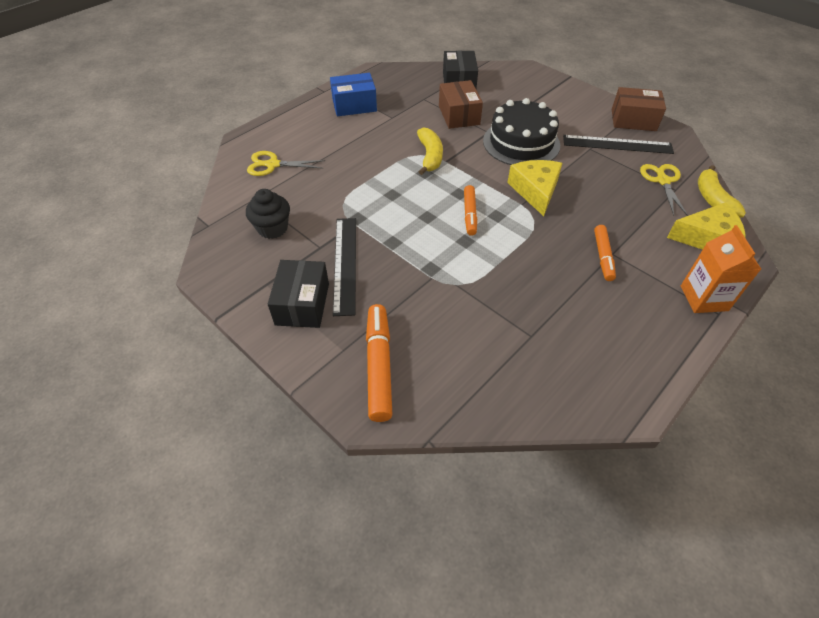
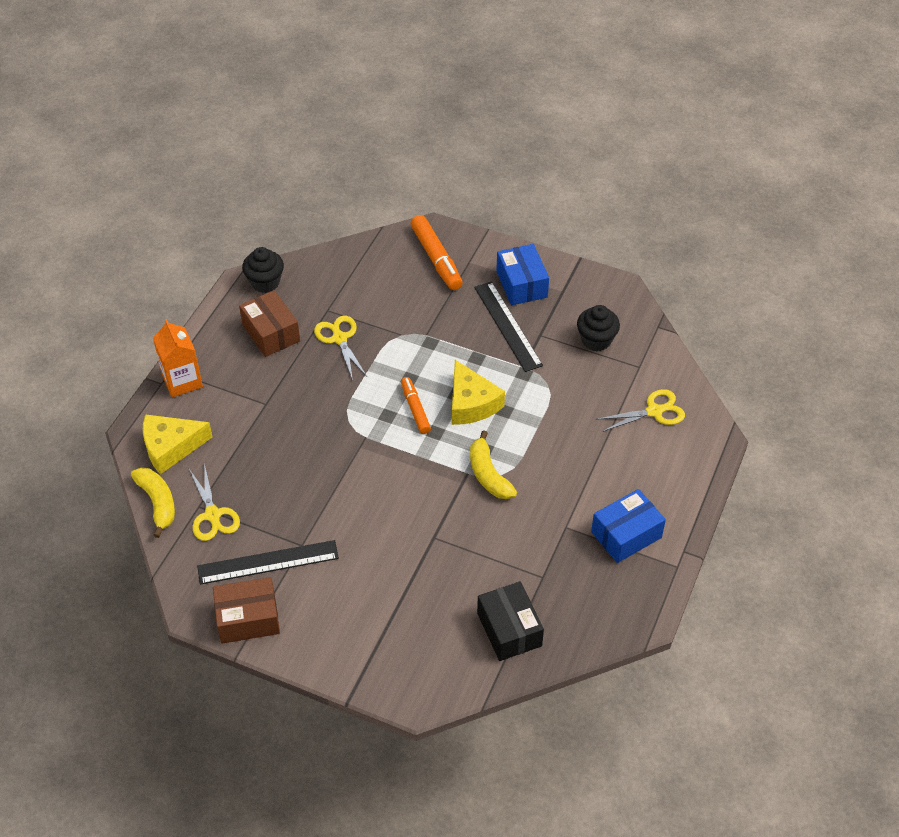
camera: 160 degrees right, 0 degrees up
(302, 304) = (521, 284): black box -> blue box
(459, 115) = (482, 557): brown box -> brown box (271, 333)
(521, 143) = (388, 529): black cake -> none
(524, 298) = (339, 338): none -> yellow scissors
(535, 191) = (355, 458): yellow cheese -> yellow cheese (471, 403)
(603, 256) = (274, 398): orange marker -> none
(604, 397) = (265, 282): none -> black cupcake

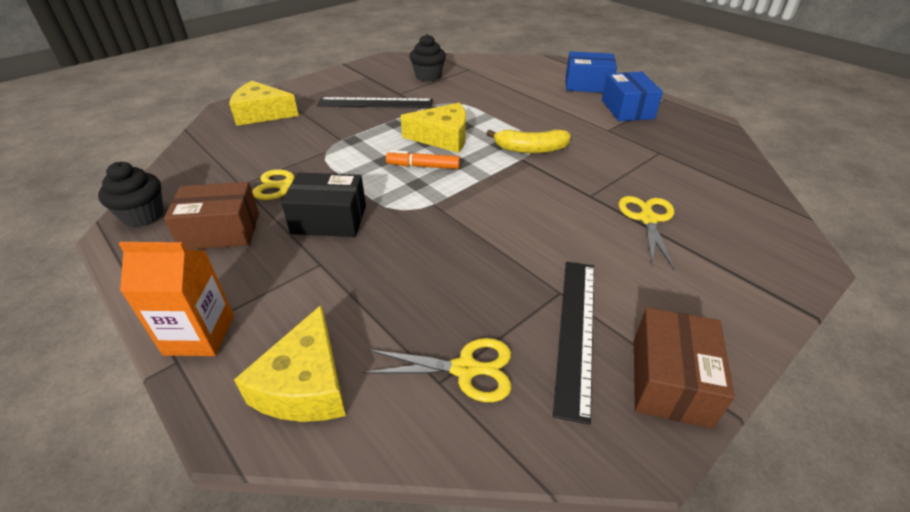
camera: 65 degrees left, 10 degrees down
(158, 503) = (400, 436): yellow banana -> none
(436, 258) = (261, 114): orange marker -> yellow cheese
(509, 629) = (718, 182): black box -> black box (329, 219)
(521, 284) = (340, 88): blue box -> blue box (587, 84)
(654, 411) = (514, 74): yellow scissors -> yellow scissors (648, 219)

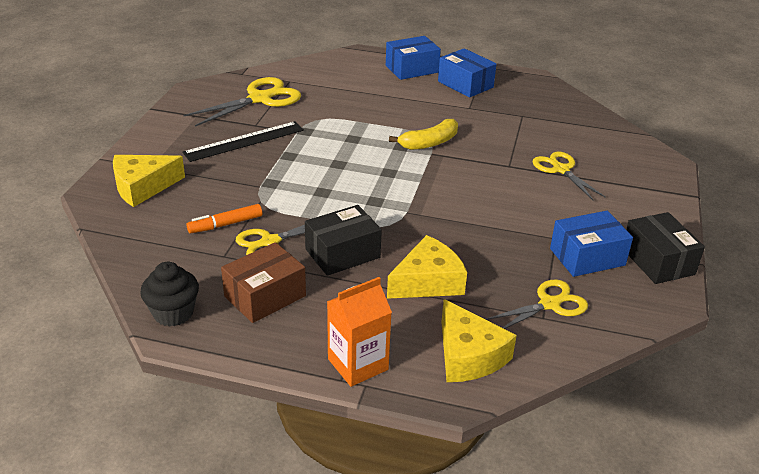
camera: 35 degrees left, 5 degrees down
(423, 166) = (363, 185): orange marker -> orange marker (226, 224)
(428, 76) = (260, 99): black cupcake -> yellow scissors
(443, 138) = (348, 155): yellow cheese -> yellow cheese (428, 281)
(576, 331) = (587, 257): black ruler -> blue box
(670, 381) = (657, 261): brown box -> black box

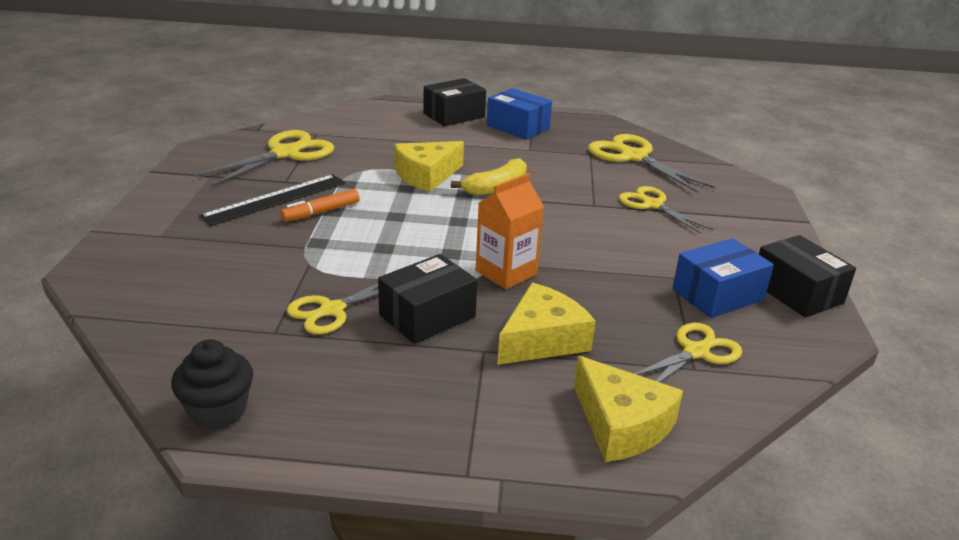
camera: 10 degrees left, 5 degrees down
(142, 187) = (152, 259): yellow cheese -> yellow cheese (426, 175)
(226, 224) = (270, 294): orange marker -> orange marker (321, 212)
(265, 296) = (339, 377): brown box -> none
(358, 364) = (484, 452): orange carton -> orange carton (506, 273)
(412, 69) = (454, 115): blue box -> black box
(560, 121) = (633, 157): none -> yellow scissors

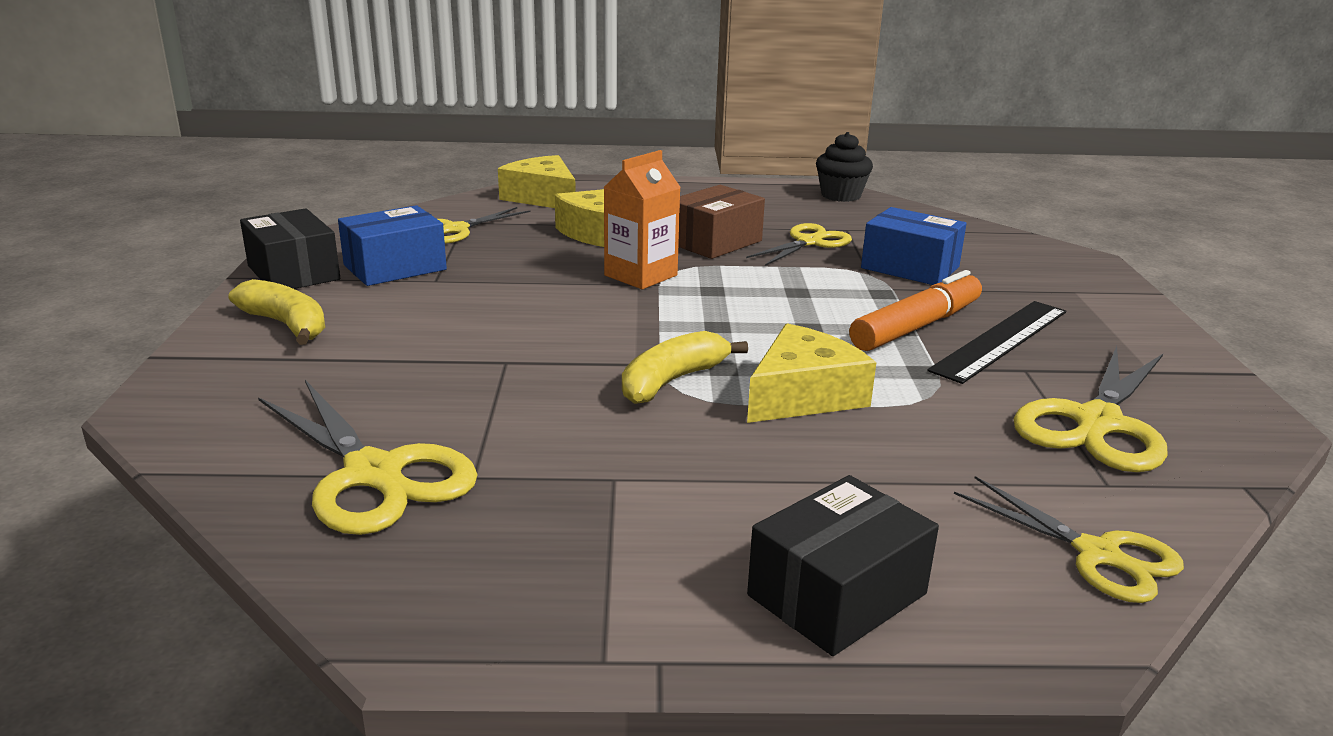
camera: 175 degrees right, 5 degrees down
(321, 212) = (916, 326): orange marker -> orange marker, size x1.57
(427, 316) = (714, 242): black box -> brown box
(518, 127) = (646, 558): blue box -> blue box (910, 267)
(652, 205) = (403, 366): yellow scissors -> yellow scissors (1097, 554)
(749, 239) = (287, 325): none -> yellow banana

